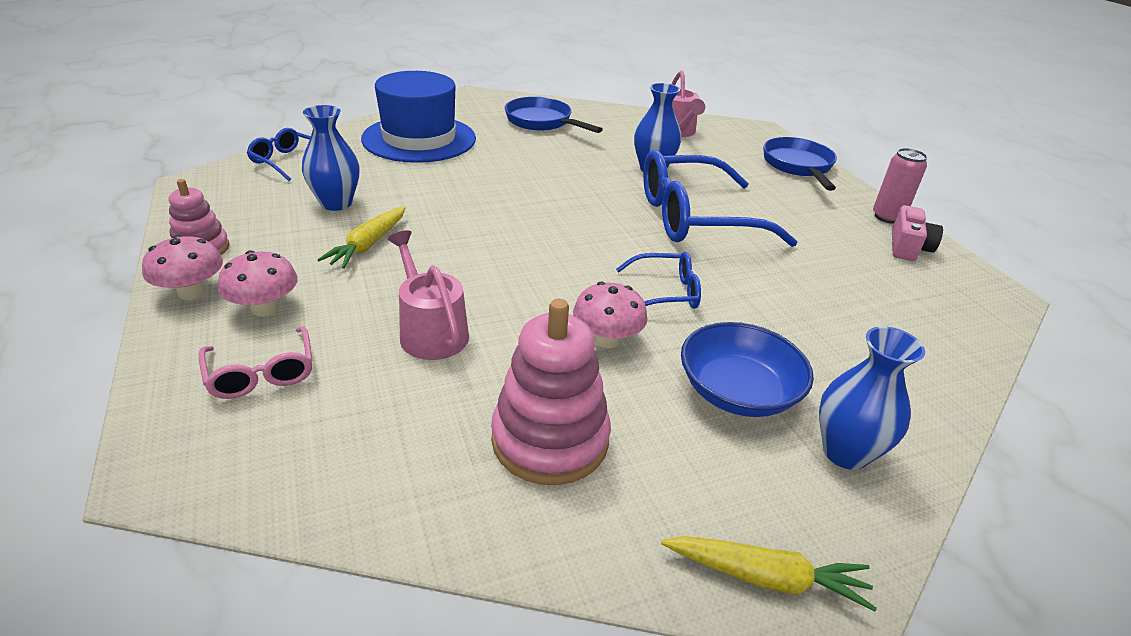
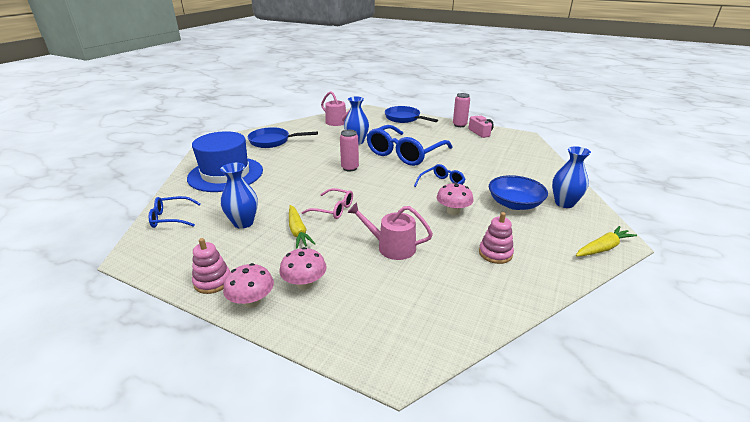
camera: 40 degrees left, 5 degrees down
(261, 373) = (358, 306): pink glasses -> pink glasses (333, 209)
(550, 440) = (495, 253): pink stacking toy -> pink stacking toy, size x0.59
(575, 200) = (350, 168): none -> pink can

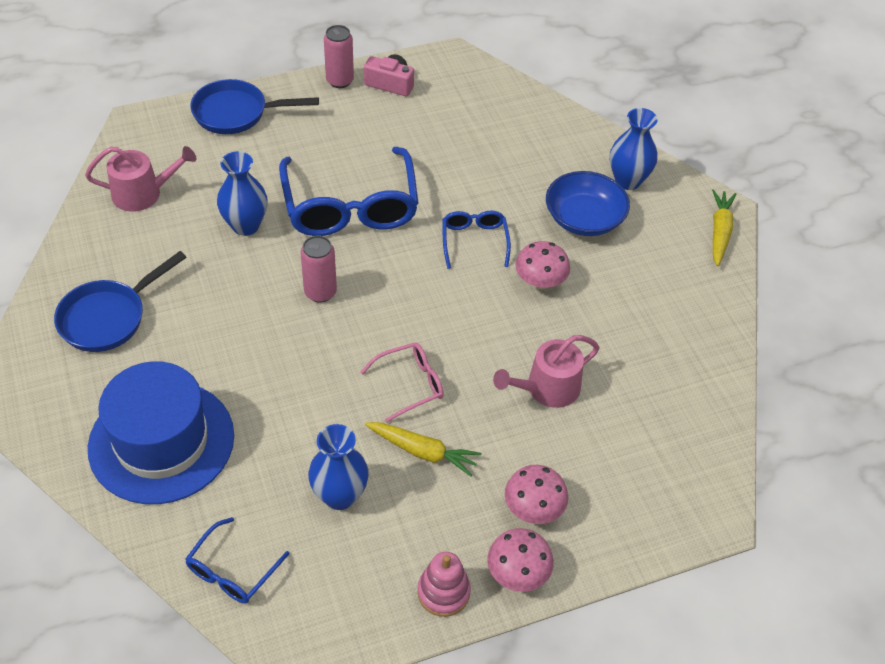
camera: 50 degrees left, 20 degrees up
(495, 253) = (645, 316): pink stacking toy -> none

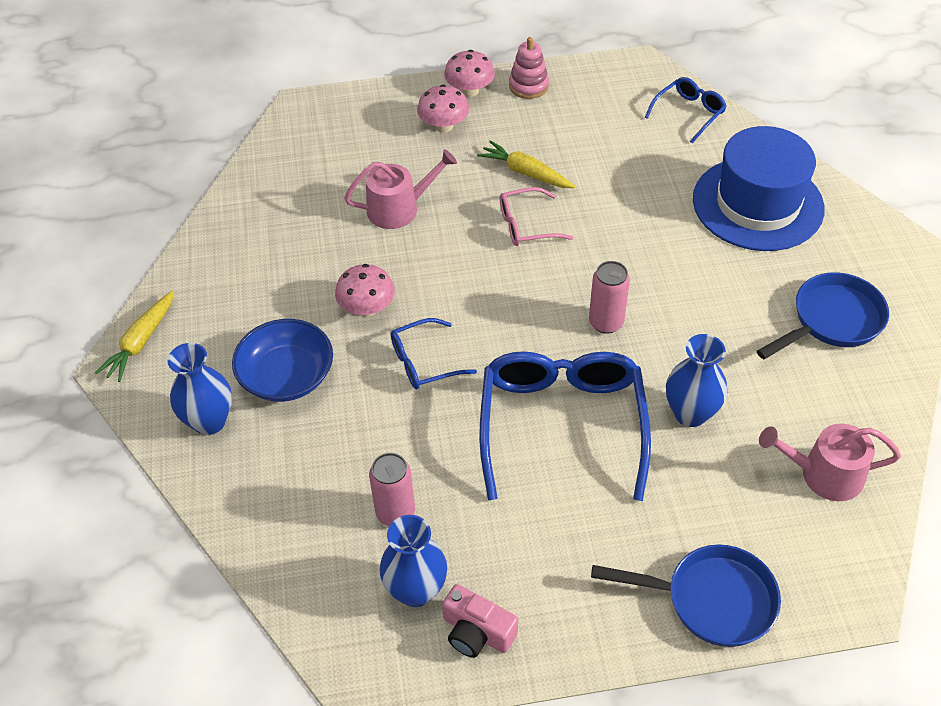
camera: 165 degrees left, 0 degrees up
(339, 495) = (601, 150): blue vase -> blue vase (416, 590)
(340, 81) = (553, 648): pink can -> pink can (395, 512)
(474, 241) = (424, 362): blue glasses -> blue glasses turned 60 degrees clockwise

